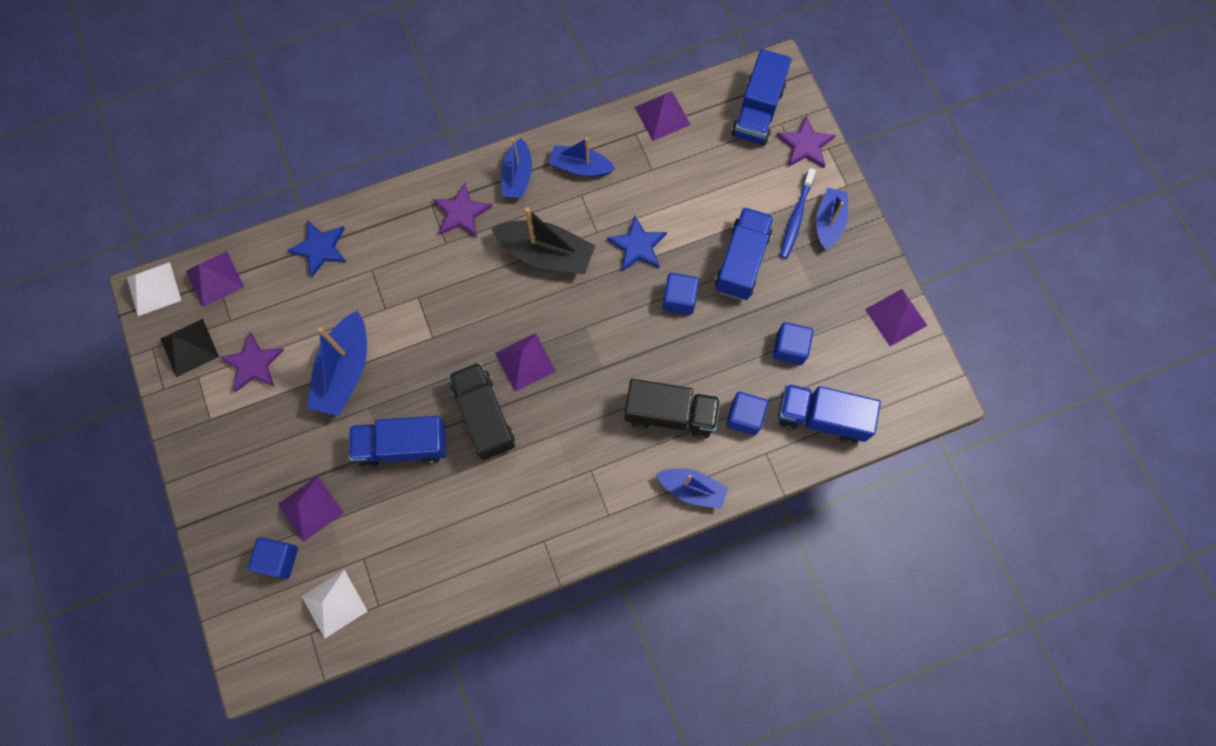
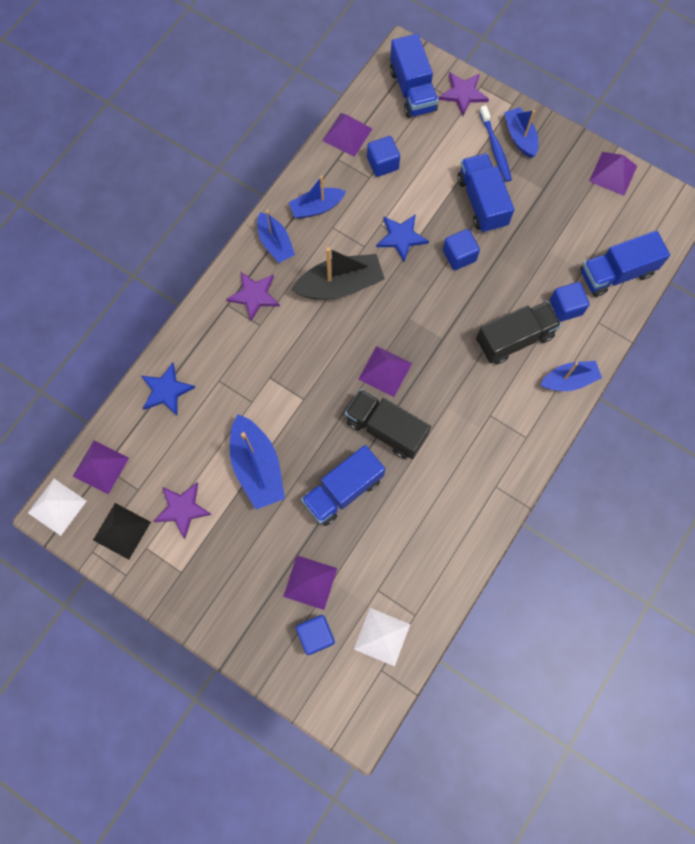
camera: 35 degrees left, 0 degrees up
(789, 348) = (559, 240): blue cube -> blue cube (382, 163)

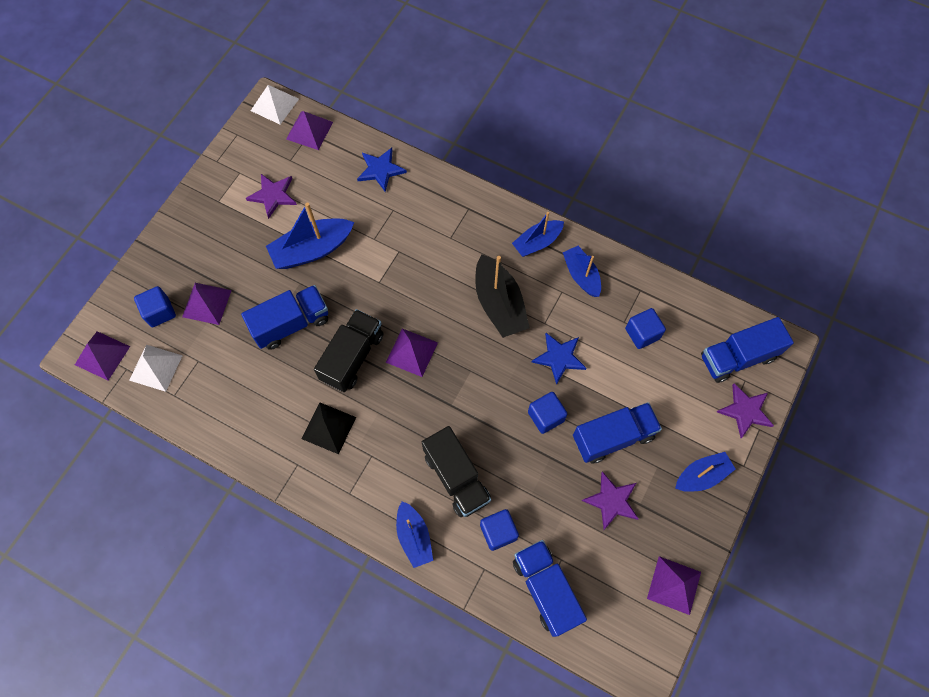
camera: 85 degrees right, 5 degrees down
(121, 531) = (254, 153): black pyramid -> black pyramid (328, 427)
(254, 295) = (480, 230): purple star -> purple star (611, 501)
(343, 490) = (291, 324): blue truck -> blue truck turned 105 degrees clockwise
(347, 134) = (670, 297): purple pyramid -> purple pyramid (102, 355)
(495, 148) = (683, 449): blue toothbrush -> none

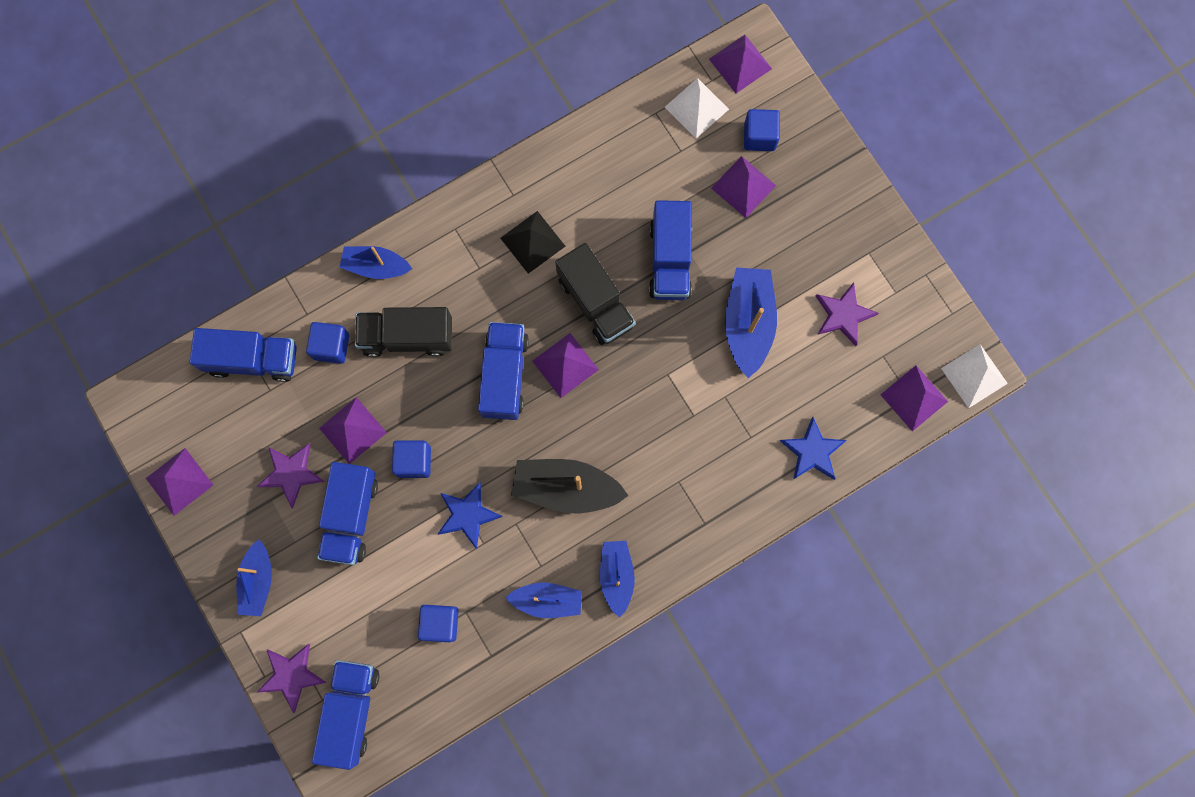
camera: 120 degrees right, 10 degrees up
(444, 389) = (504, 376): none -> blue truck
(551, 475) = (352, 430): none -> purple pyramid

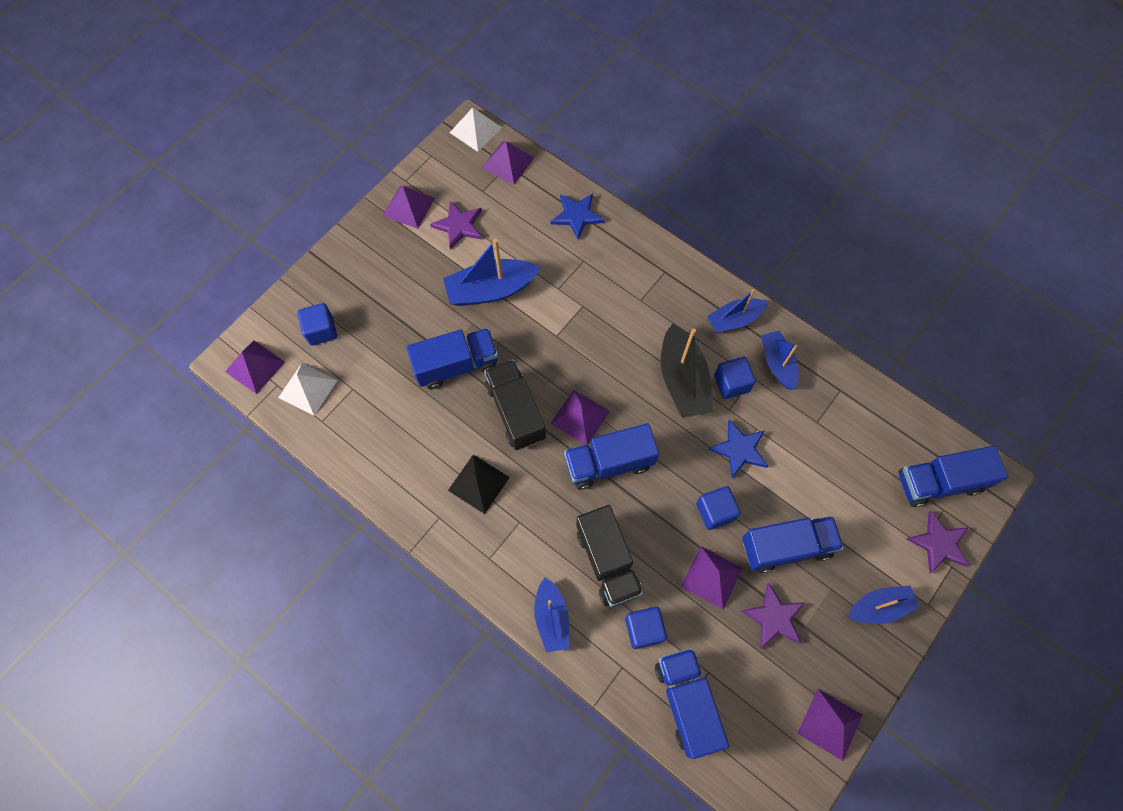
camera: 110 degrees left, 10 degrees down
(440, 623) = (835, 438): blue cube -> blue cube (731, 383)
(595, 302) = (515, 412): black truck -> black truck turned 60 degrees counterclockwise
(743, 186) = (371, 329): purple pyramid -> purple pyramid (409, 206)

